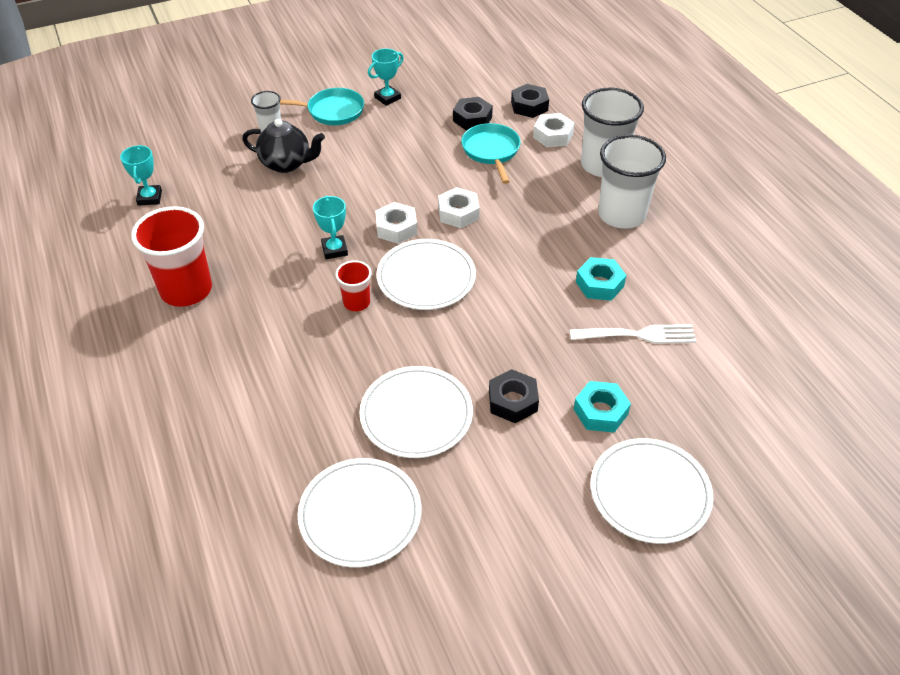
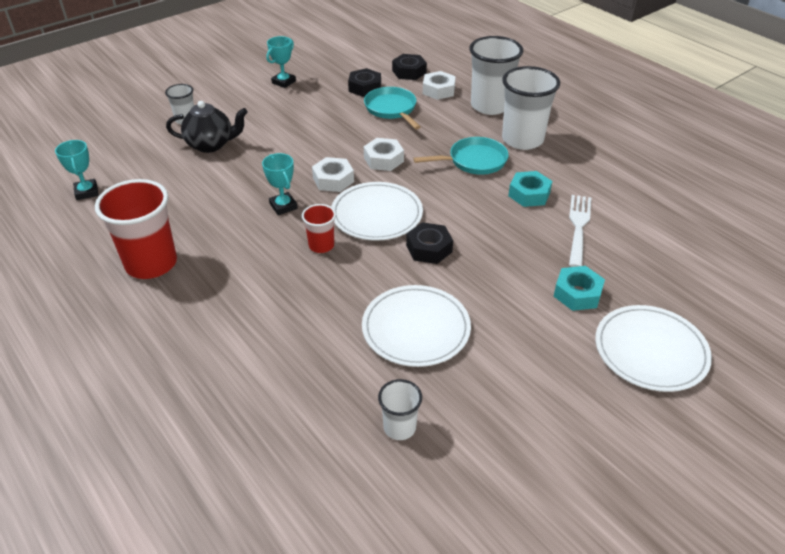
camera: 15 degrees left, 5 degrees down
(331, 111) = (237, 99): turquoise pan -> turquoise pan (473, 161)
(360, 514) = (399, 427): white plate -> white cup
(512, 401) = (498, 300): black nut -> black nut (429, 248)
(637, 335) = (578, 228): white fork -> white fork turned 60 degrees counterclockwise

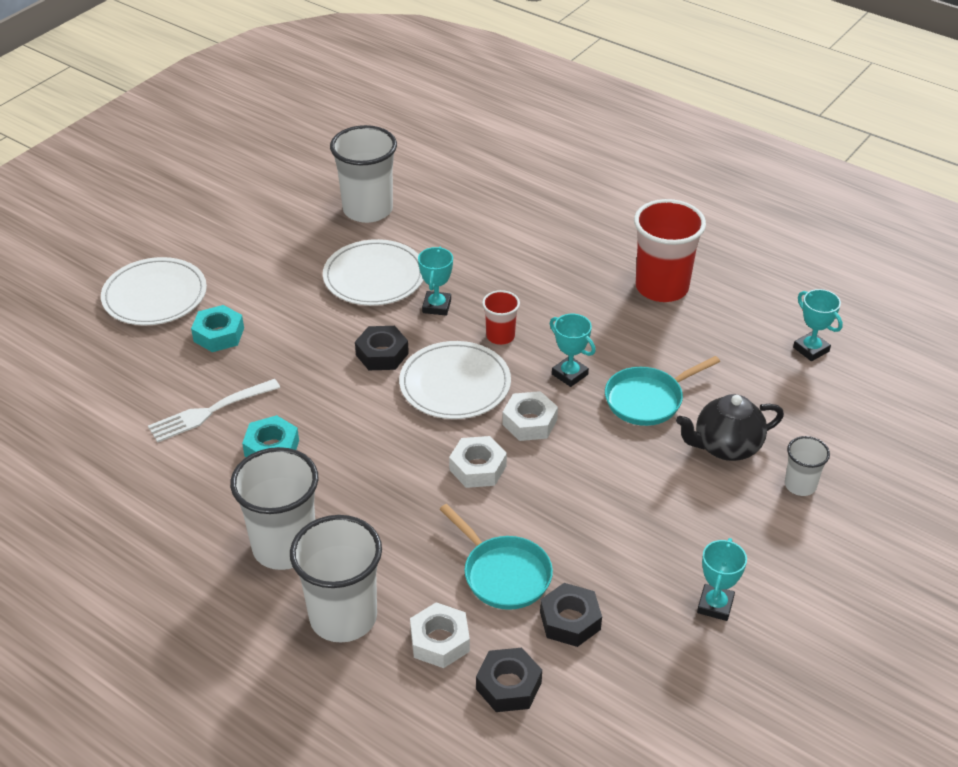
camera: 165 degrees right, 0 degrees up
(365, 284) = (437, 306): none -> turquoise trophy
(399, 427) = (368, 210): white cup -> white cup, size x1.94
(473, 161) = (352, 490): turquoise pan -> turquoise pan (648, 399)
(578, 228) = (210, 411): white fork -> white fork turned 60 degrees clockwise

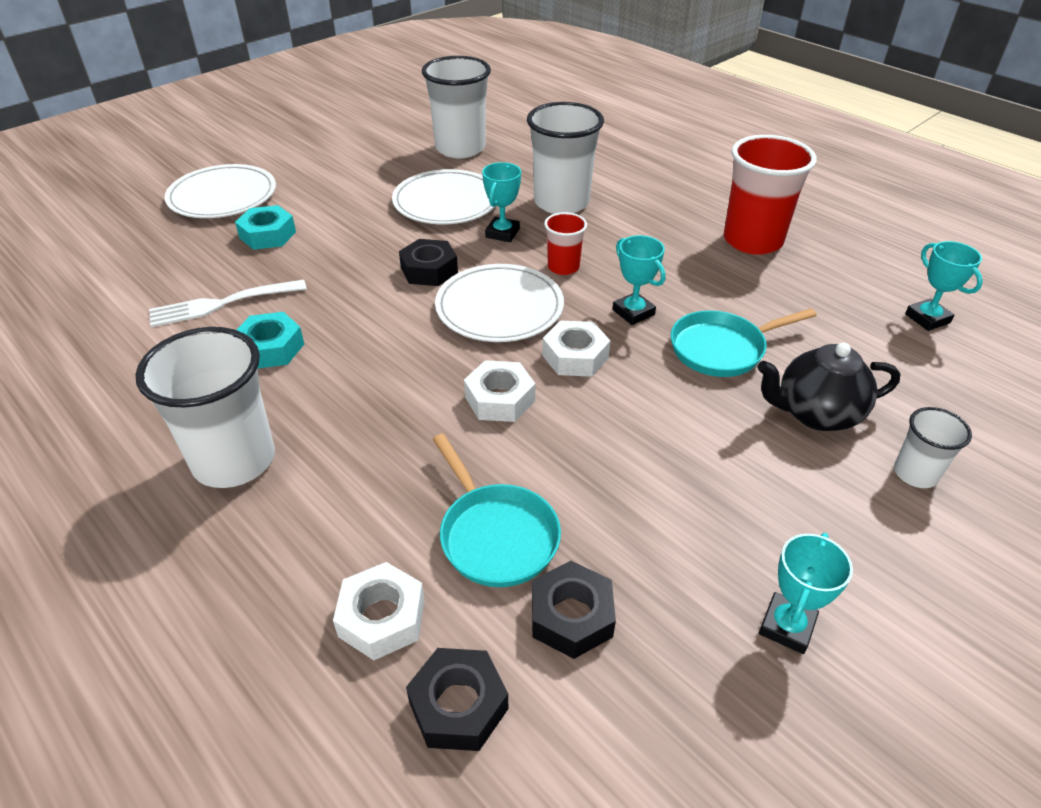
camera: 10 degrees right, 0 degrees up
(343, 617) = (267, 562): white cup -> white cup (561, 202)

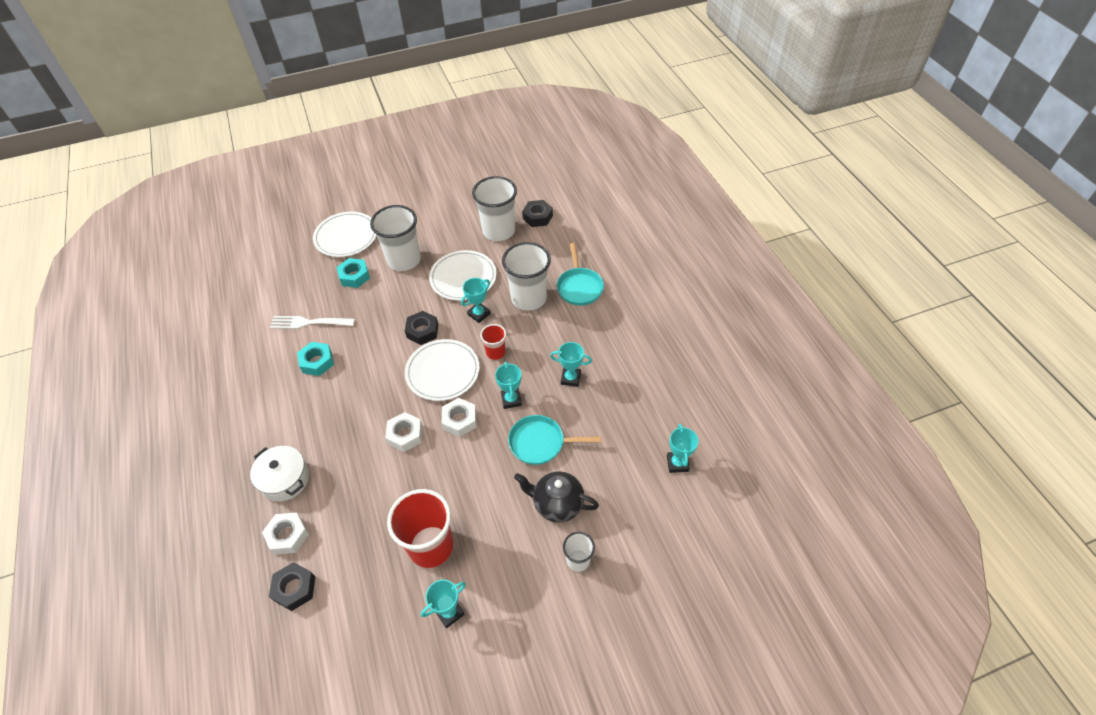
camera: 25 degrees right, 10 degrees up
(234, 460) = (269, 427): white cup -> white cup (404, 260)
(316, 528) = (285, 479): none -> white pot
(495, 535) = (356, 513): turquoise pan -> turquoise pan (579, 287)
(571, 616) = (362, 568): black nut -> black nut (537, 217)
(696, 268) = (570, 378): none -> turquoise trophy
(752, 241) = (621, 367): red cup -> red cup (431, 546)

